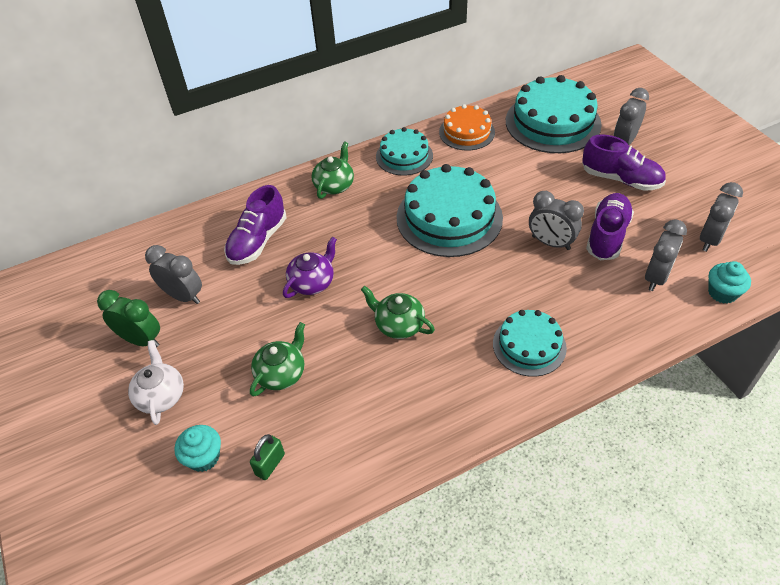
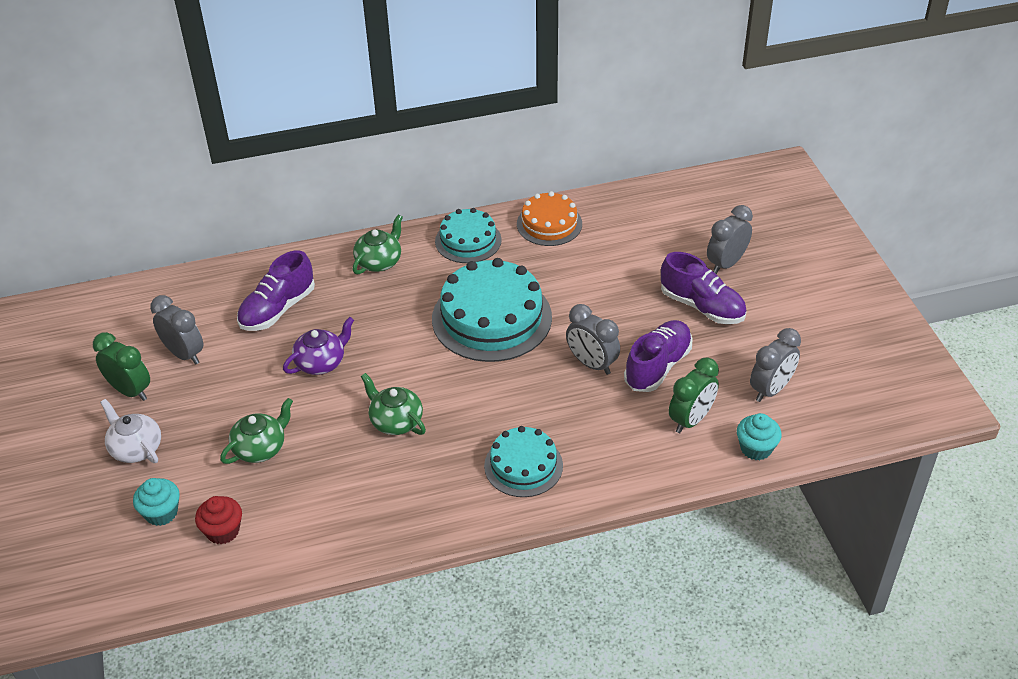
camera: 10 degrees right, 5 degrees down
(161, 395) = (136, 448): white teapot -> white teapot turned 45 degrees counterclockwise
(270, 464) = (223, 531): green padlock -> red cupcake
(552, 122) = (653, 228): turquoise cake -> none
(656, 277) = (691, 420): grey clock -> green clock

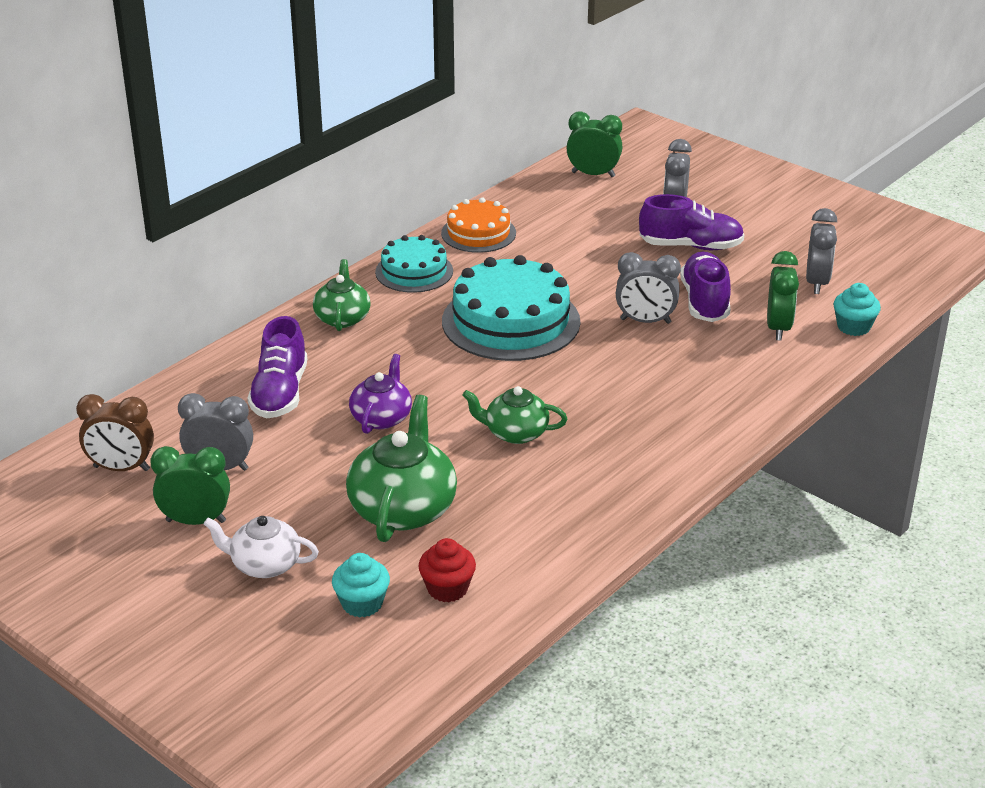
camera: 35 degrees left, 10 degrees down
(128, 325) = (121, 468): none -> brown clock
(260, 448) = (403, 508): green teapot -> green teapot, size x1.63
(523, 465) = (675, 417): turquoise cake -> none
(694, 202) = (593, 174): none -> green clock

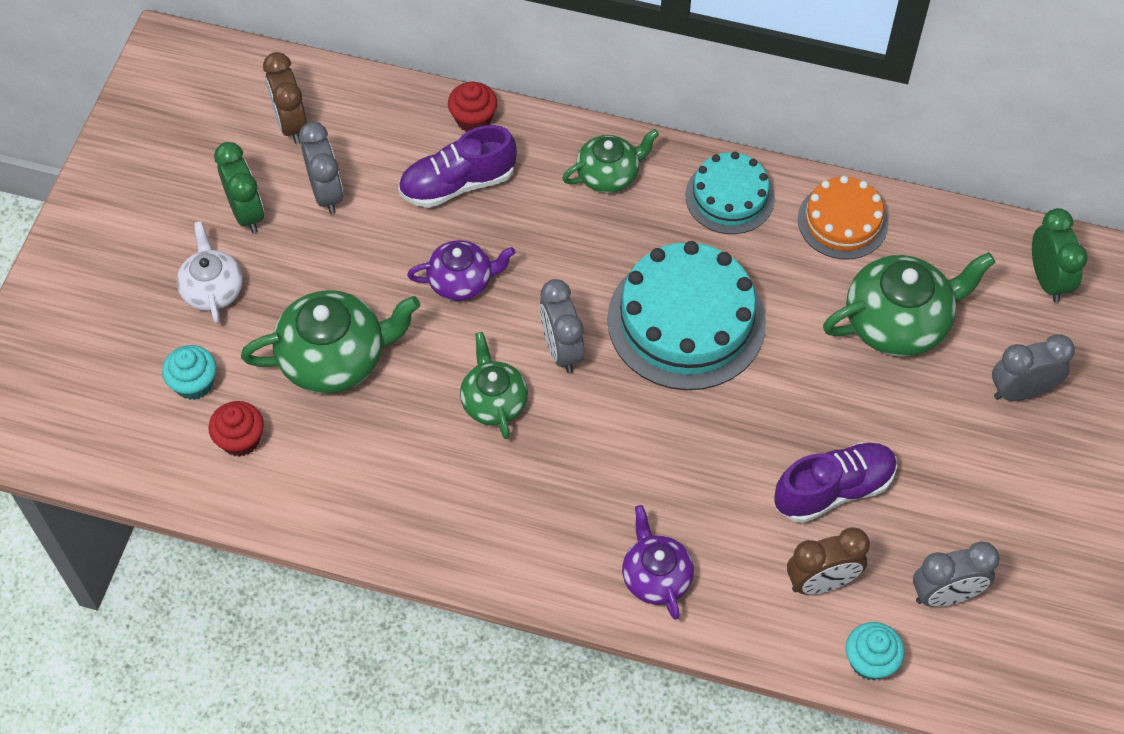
camera: 65 degrees right, 25 degrees up
(221, 367) = (473, 119): none -> red cupcake
(583, 237) = (898, 322): none -> green teapot
(645, 321) = (759, 445): grey clock -> grey clock (561, 350)
(690, 246) = (946, 436): purple shoe -> none
(731, 398) = (656, 576): none -> purple teapot
(778, 328) = (821, 582): green clock -> brown clock

